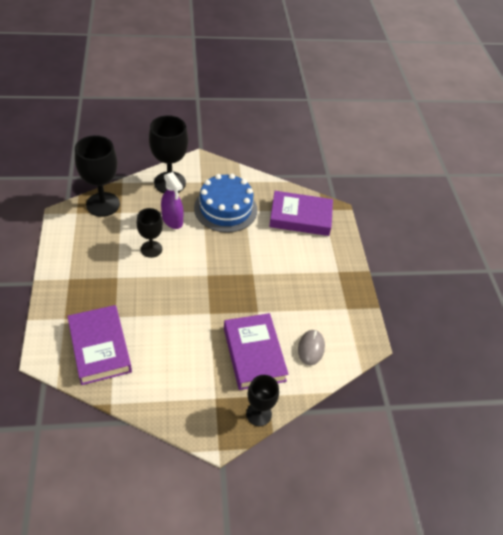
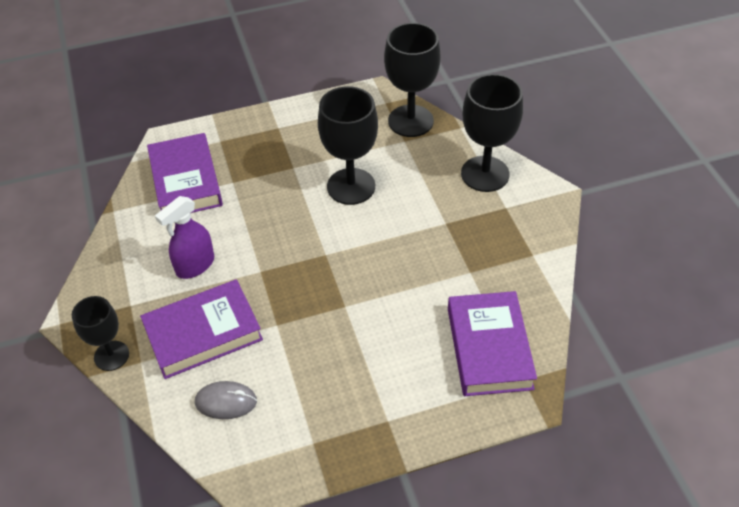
camera: 85 degrees right, 0 degrees up
(100, 347) = (186, 181): purple book -> purple book turned 75 degrees counterclockwise
(151, 249) = (351, 186): black goblet -> black goblet, size x1.62
(172, 220) = (412, 194): purple spray bottle -> purple spray bottle (195, 265)
(225, 208) = (462, 247): blue cake -> none

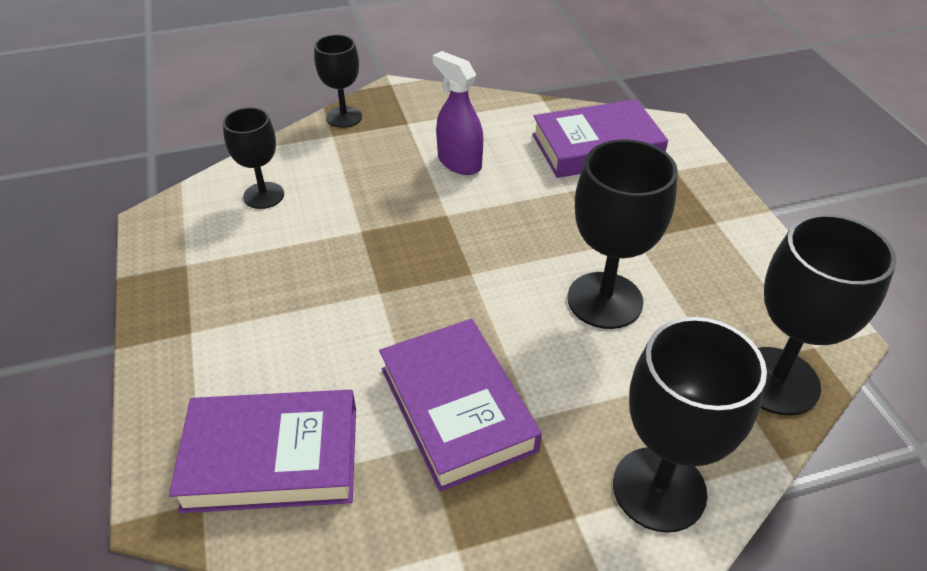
camera: 90 degrees right, 5 degrees down
(203, 333) = (359, 174): purple book -> purple book (457, 409)
(226, 402) = (264, 195): grey mouse -> black goblet

